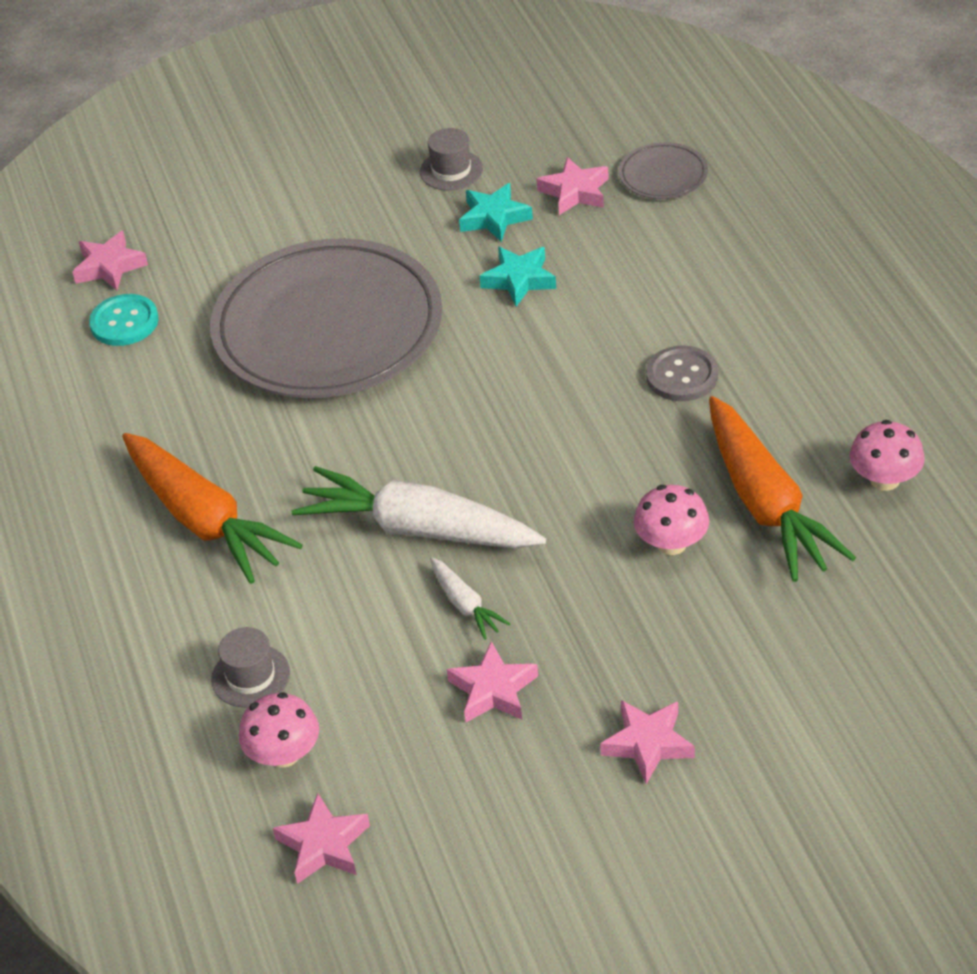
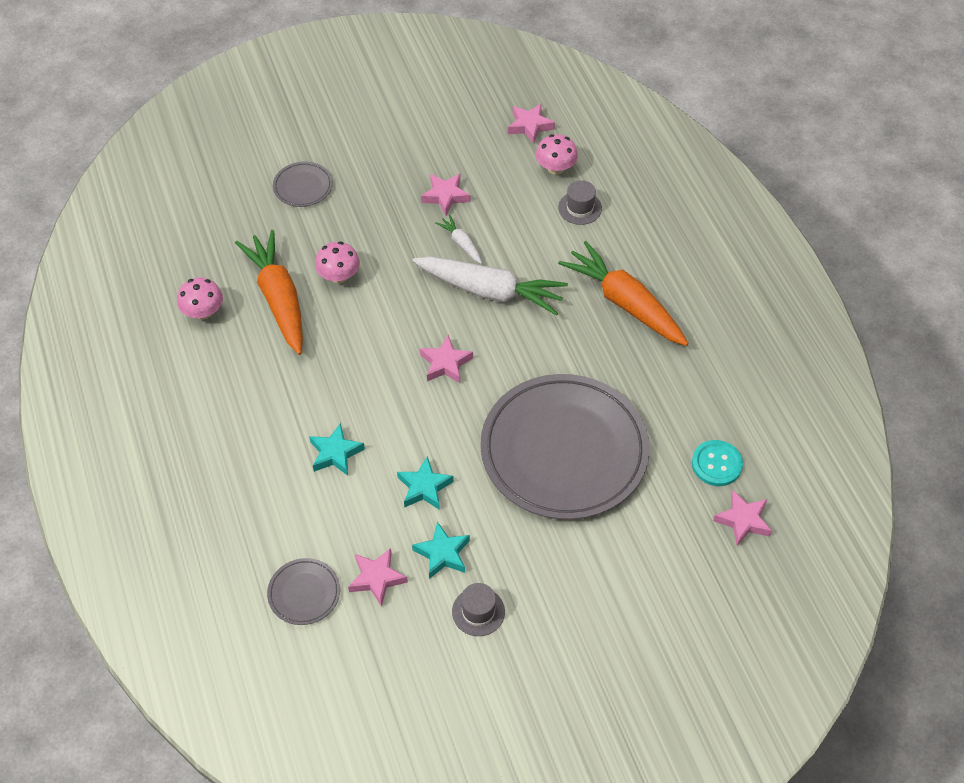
camera: 175 degrees right, 10 degrees up
(643, 310) = (335, 453): none -> turquoise star
(648, 744) = (365, 167): pink star -> pink star (445, 363)
(682, 376) = (316, 395): grey button -> none
(762, 699) = (303, 186): none -> grey plate

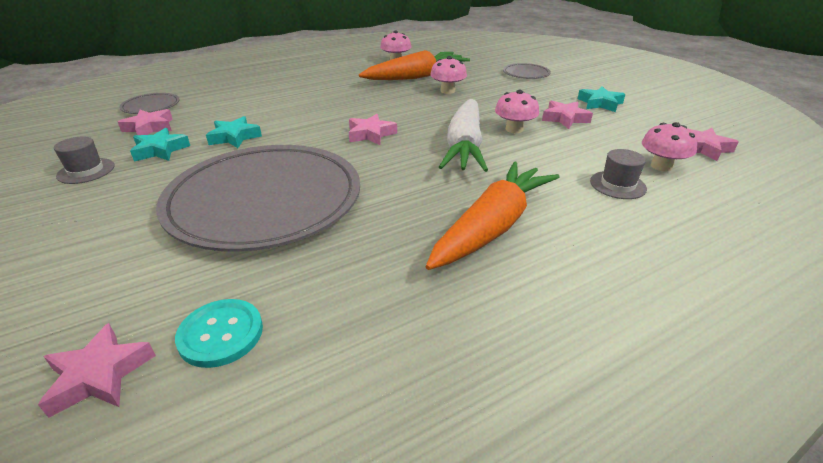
camera: 80 degrees right, 20 degrees down
(335, 453) = (275, 104): turquoise star -> turquoise star (600, 103)
(461, 243) = (514, 129): white carrot -> pink mushroom

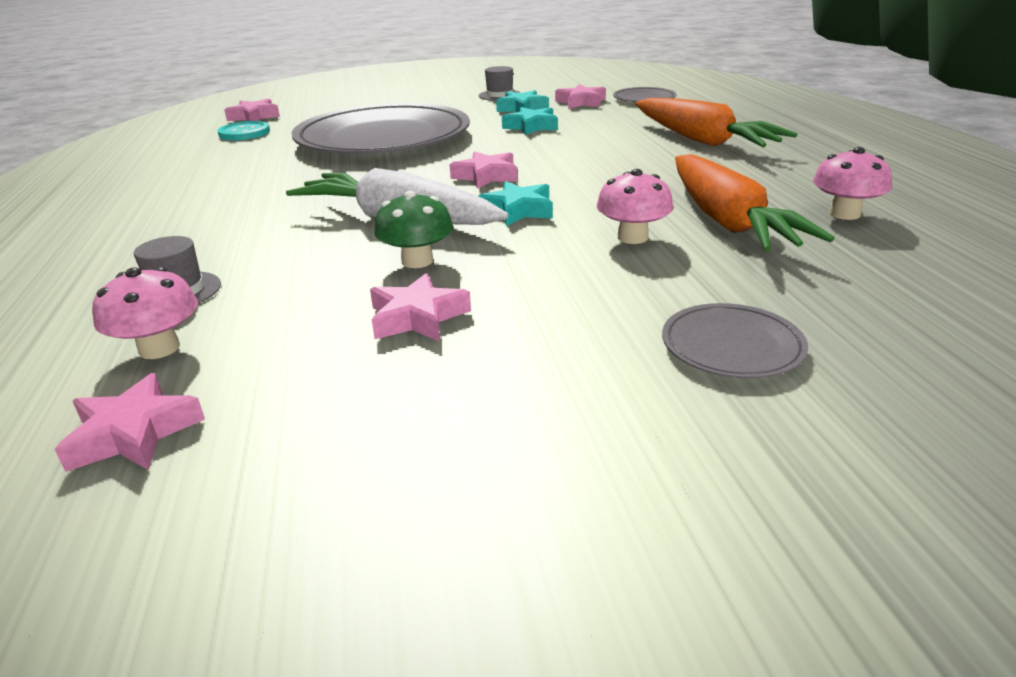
camera: 110 degrees right, 5 degrees down
(492, 227) = (221, 207): orange carrot -> orange carrot (702, 140)
(514, 129) = (417, 261): pink mushroom -> green mushroom
(600, 103) = (459, 391): turquoise star -> turquoise star (518, 210)

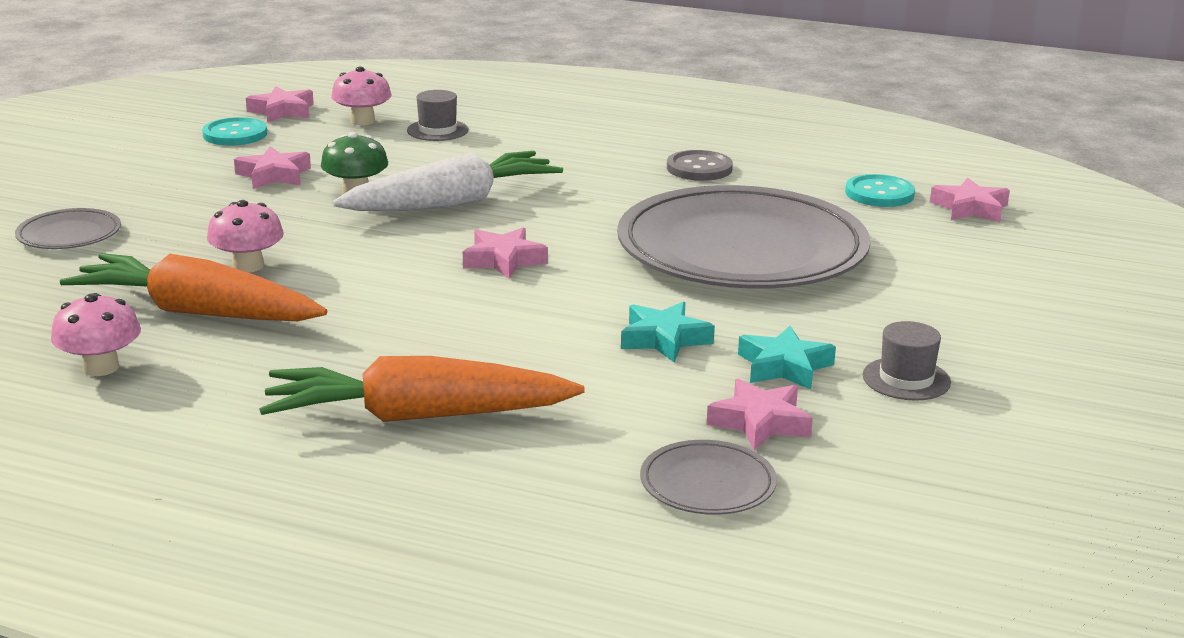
camera: 120 degrees right, 5 degrees down
(227, 175) = (699, 168): none -> grey button
(283, 419) = (235, 134): none -> turquoise button
(518, 210) = (387, 246): turquoise star -> none

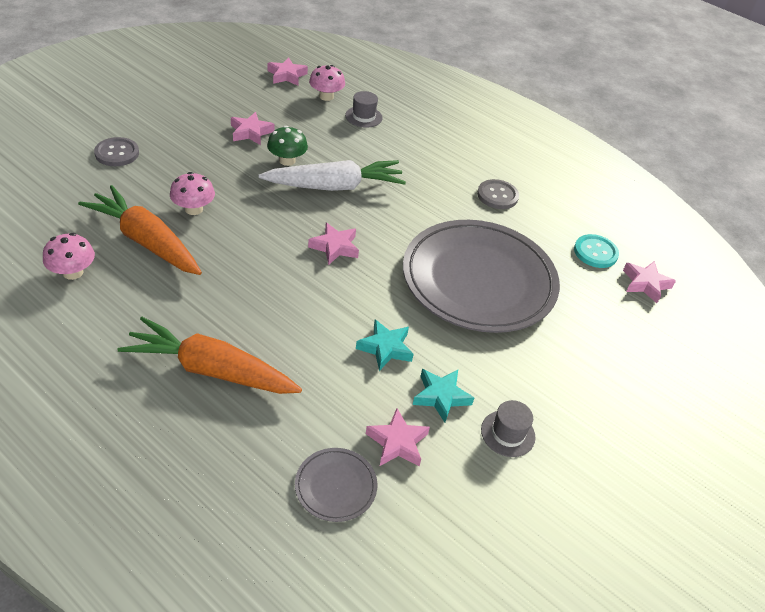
camera: 15 degrees right, 20 degrees up
(69, 234) = (117, 153): grey plate -> grey button
(235, 134) = (250, 89): turquoise button -> none

